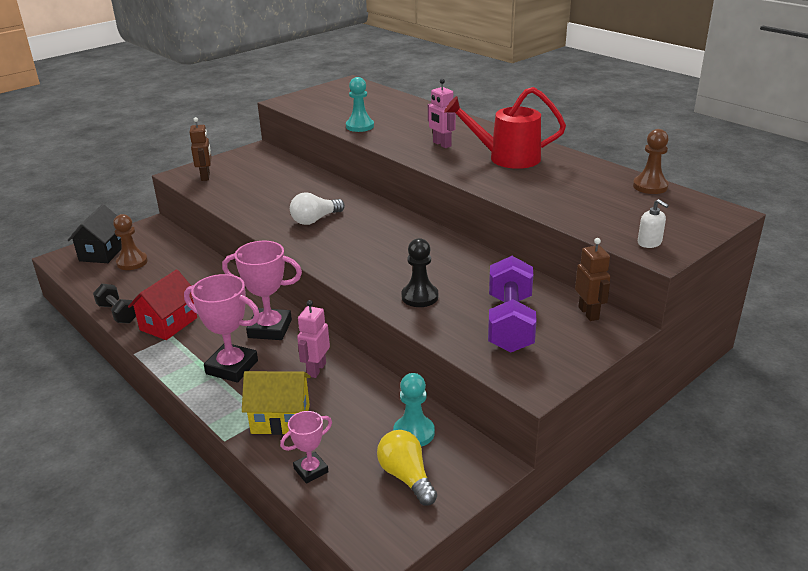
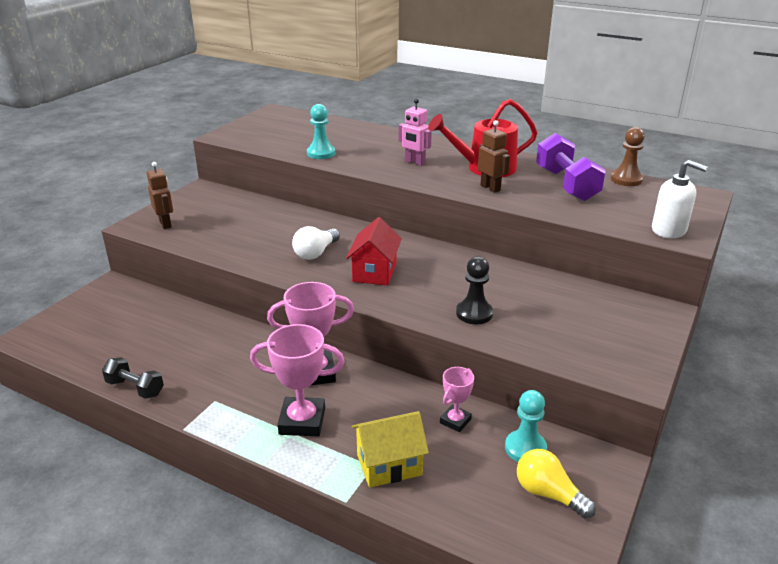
camera: 20 degrees left, 0 degrees up
(102, 253) = (72, 323): black house -> none
(132, 262) = (114, 328): brown pawn -> none
(168, 324) = (201, 388): red house -> red house (374, 272)
(311, 470) = (455, 511): pink trophy -> pink trophy (455, 421)
(316, 369) = (390, 405): pink robot -> none
(510, 323) = (573, 324): purple dumbbell -> purple dumbbell (566, 184)
(589, 313) = (631, 302): brown robot -> brown robot (490, 188)
(649, 243) = (669, 230): white soap dispenser -> white soap dispenser, size x1.70

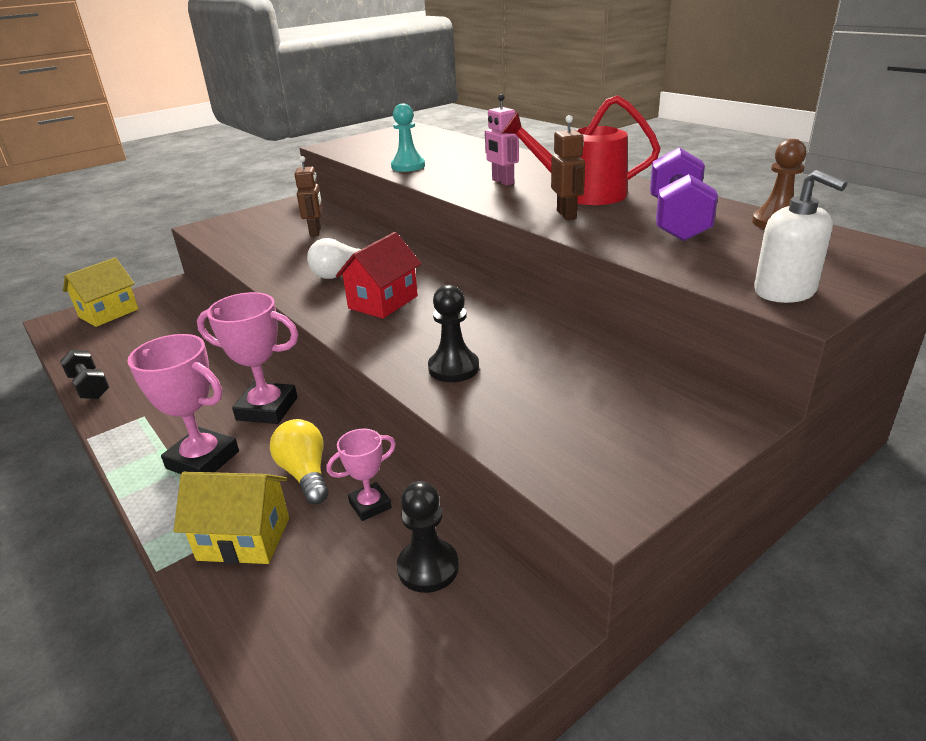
camera: 25 degrees right, 0 degrees up
(75, 320) = (108, 313): none -> yellow house
(165, 224) = (230, 229): brown robot -> brown robot (315, 232)
(525, 448) = (428, 567): turquoise pawn -> black pawn
(548, 494) = (405, 644): yellow light bulb -> yellow light bulb (305, 474)

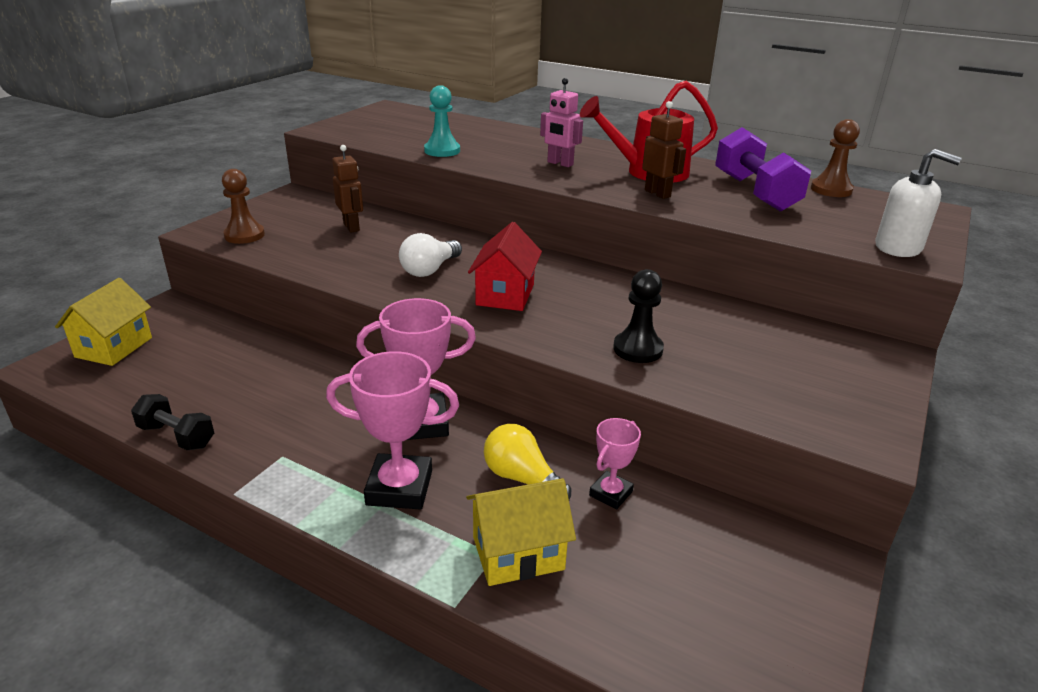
camera: 25 degrees left, 0 degrees up
(229, 232) = (244, 235): none -> brown pawn
(428, 567) = (709, 535): black pawn -> none

